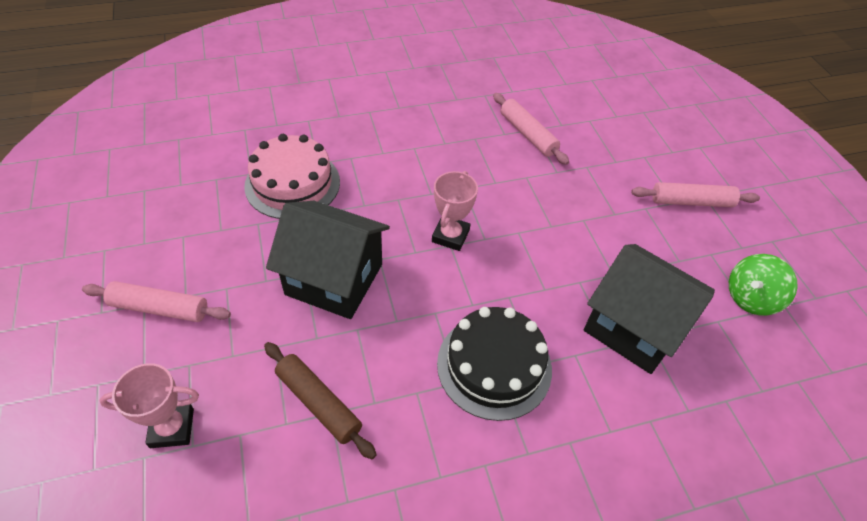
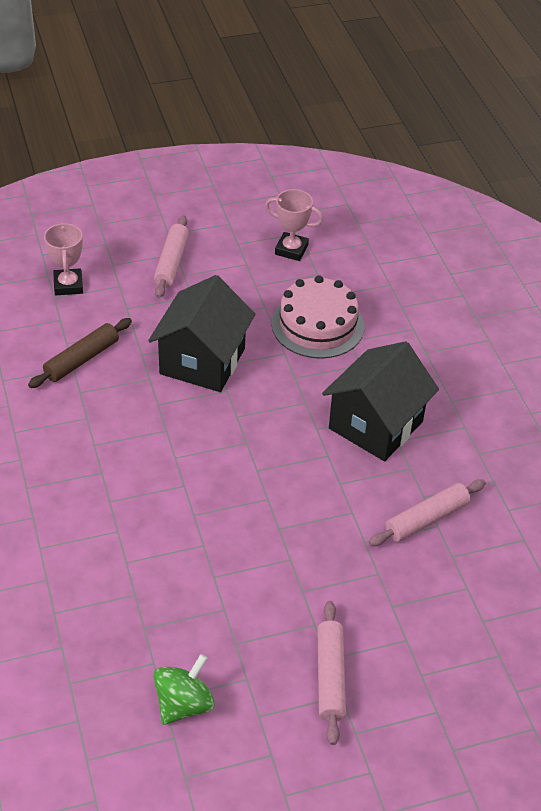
camera: 90 degrees right, 5 degrees down
(450, 236) = (259, 443): pink trophy -> pink trophy (291, 250)
(494, 366) = (109, 469): black cake -> none
(634, 327) = (147, 583): black house -> black house (375, 425)
(750, 298) = (184, 704): green spinning top -> green spinning top turned 75 degrees clockwise

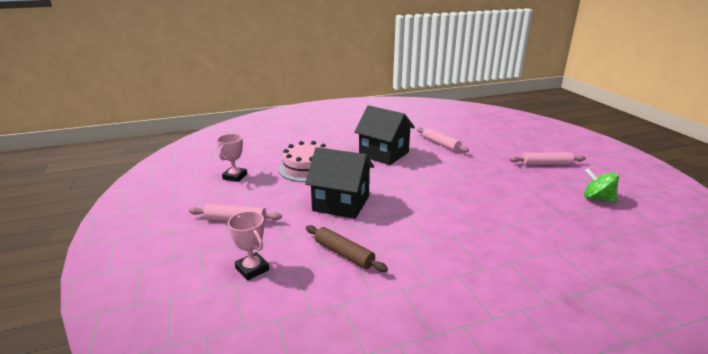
camera: 90 degrees left, 20 degrees down
(68, 285) = (252, 269): pink trophy -> pink trophy turned 60 degrees clockwise

